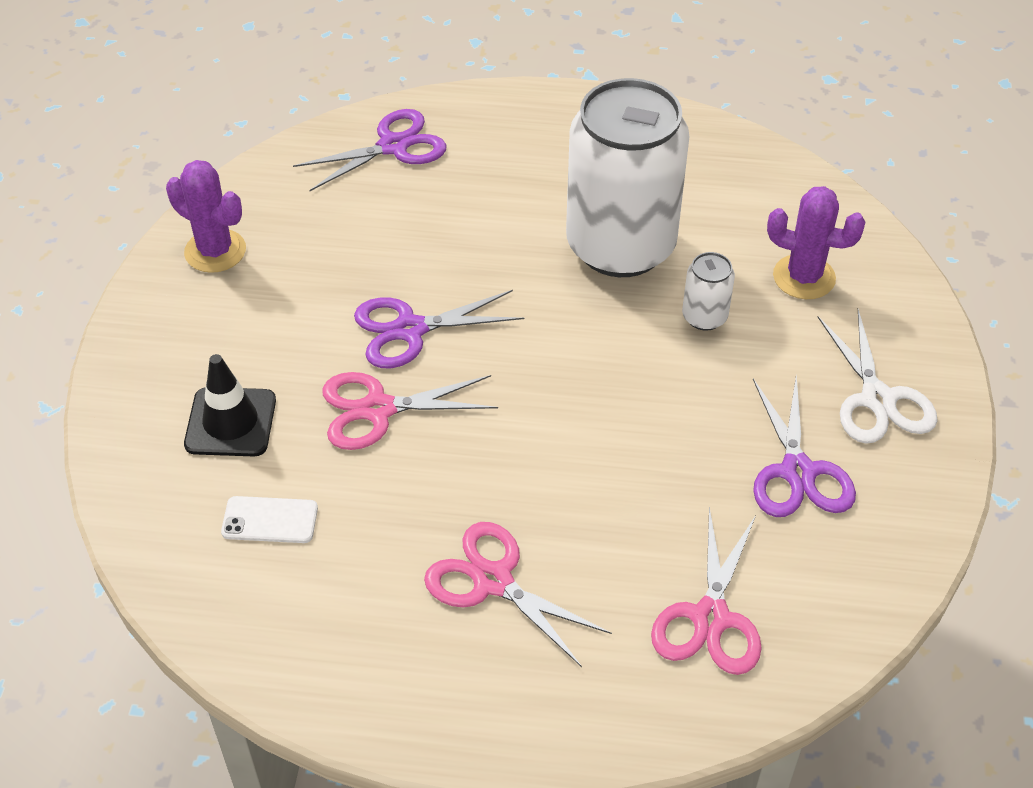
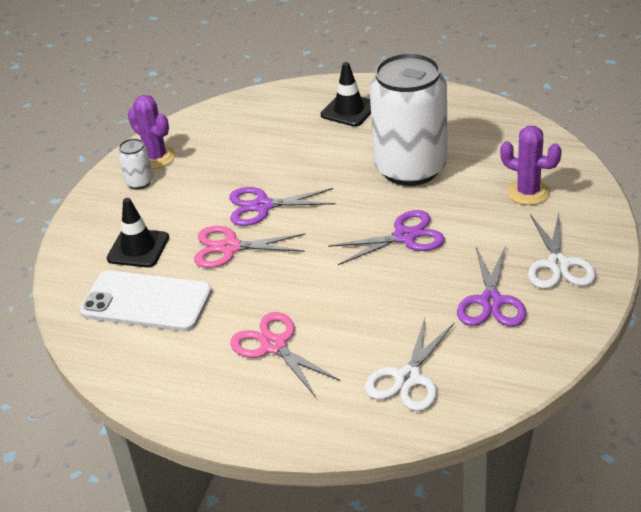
camera: 15 degrees right, 10 degrees down
(270, 520) = (146, 301): white phone -> white phone, size x2.11
(393, 146) = (281, 107): purple scissors -> purple scissors (405, 237)
(500, 147) = (349, 110): none -> black traffic cone
(704, 317) = (454, 210): white can -> white can (139, 182)
(710, 618) = (408, 378): pink scissors -> white scissors

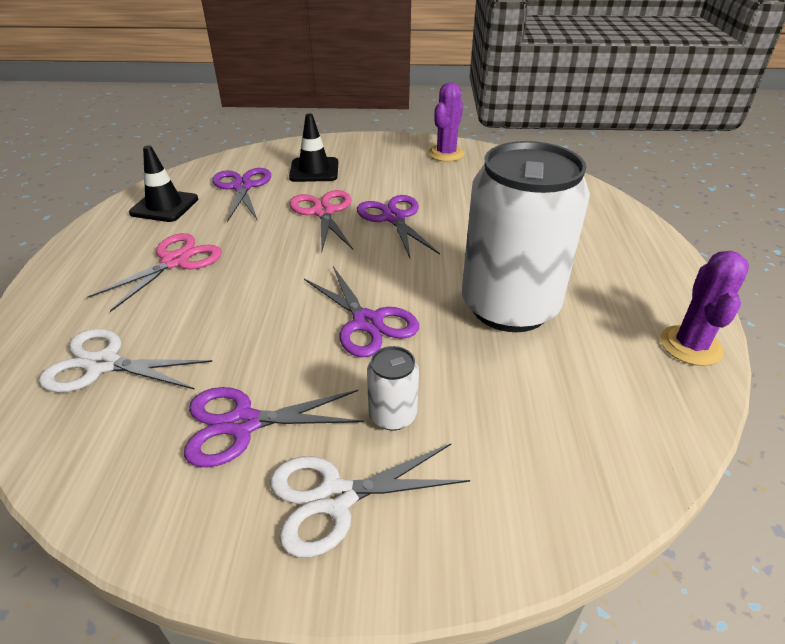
camera: 70 degrees right, 0 degrees up
(139, 182) = (407, 154): white can -> white can (392, 415)
(146, 301) = (242, 187): white phone -> purple scissors
(349, 110) = (598, 242): black traffic cone -> black traffic cone (164, 206)
(528, 192) = (510, 436): purple cactus -> purple cactus (690, 346)

